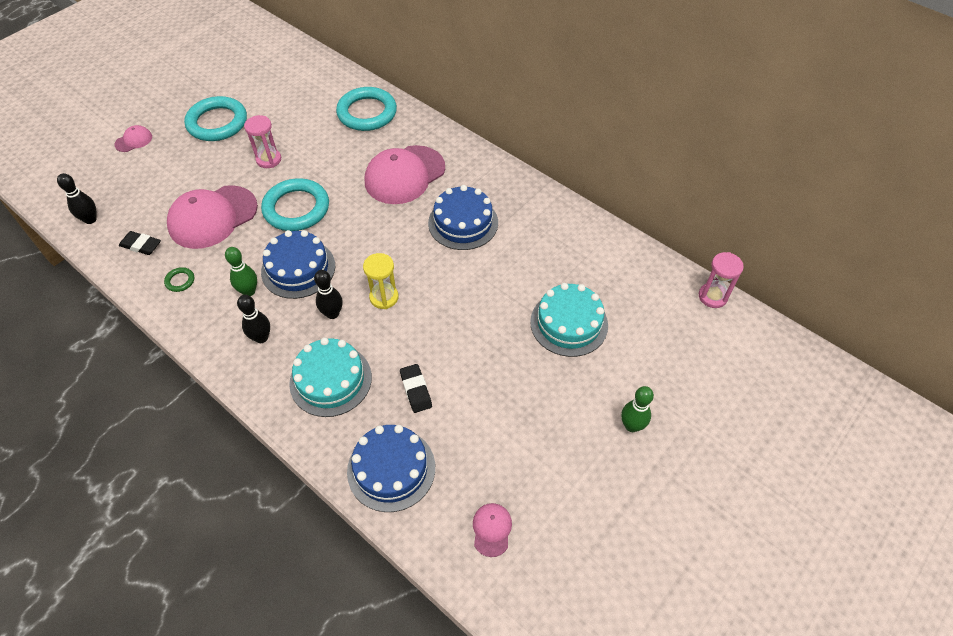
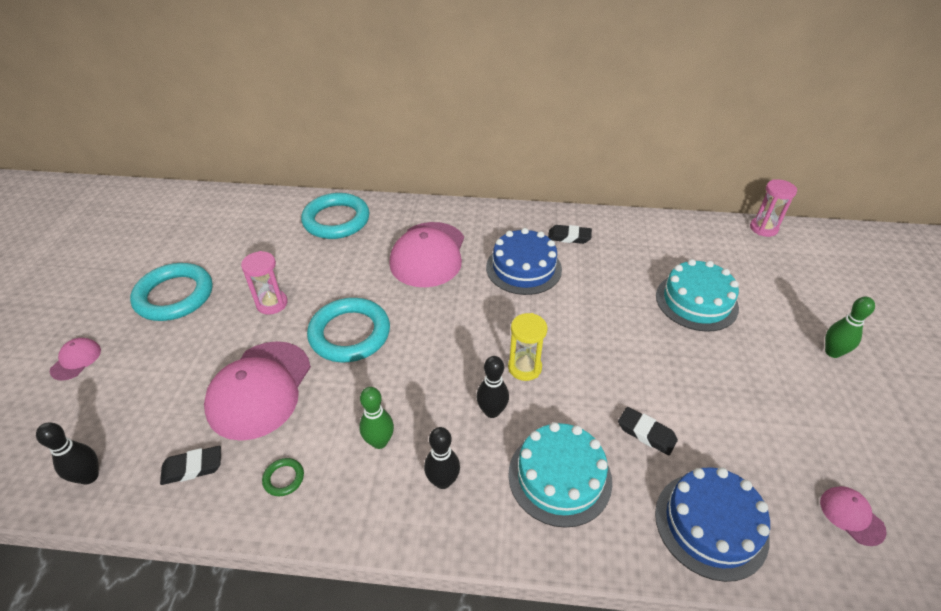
camera: 35 degrees left, 10 degrees down
(298, 268) = (411, 389): blue cake -> none
(527, 215) = (569, 237): none -> black eraser

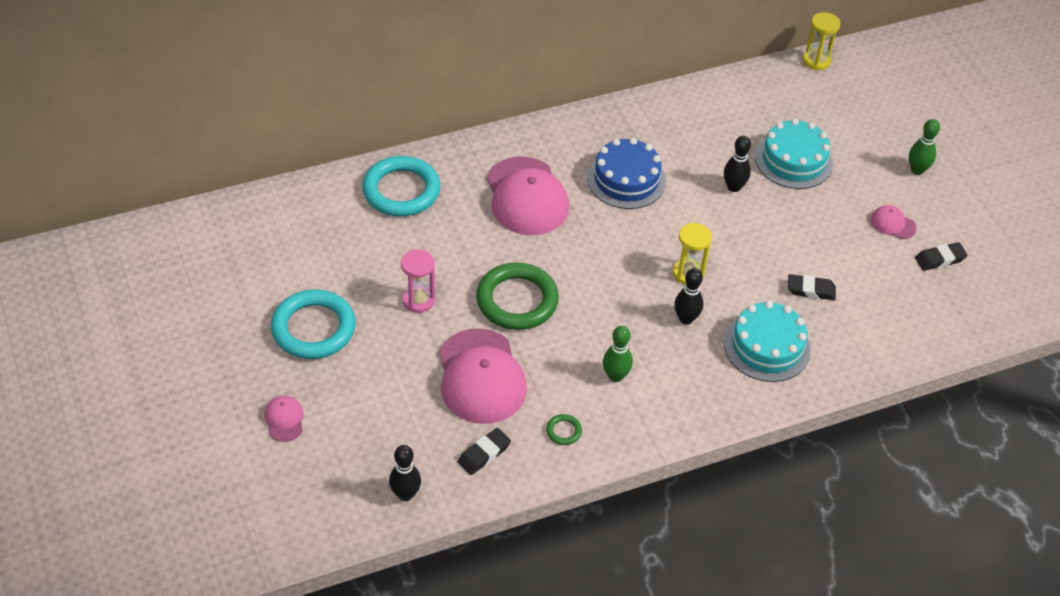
camera: 30 degrees left, 5 degrees up
(350, 334) = (517, 300): turquoise ring -> green ring
(443, 481) = (685, 384): black bowling pin -> black bowling pin (733, 187)
(569, 237) = (647, 131): black eraser -> black eraser (940, 259)
(711, 524) = (885, 336): blue cake -> none
(763, 228) = (816, 61): pink hourglass -> yellow hourglass
(851, 516) = (971, 294): pink cap -> pink cap (893, 224)

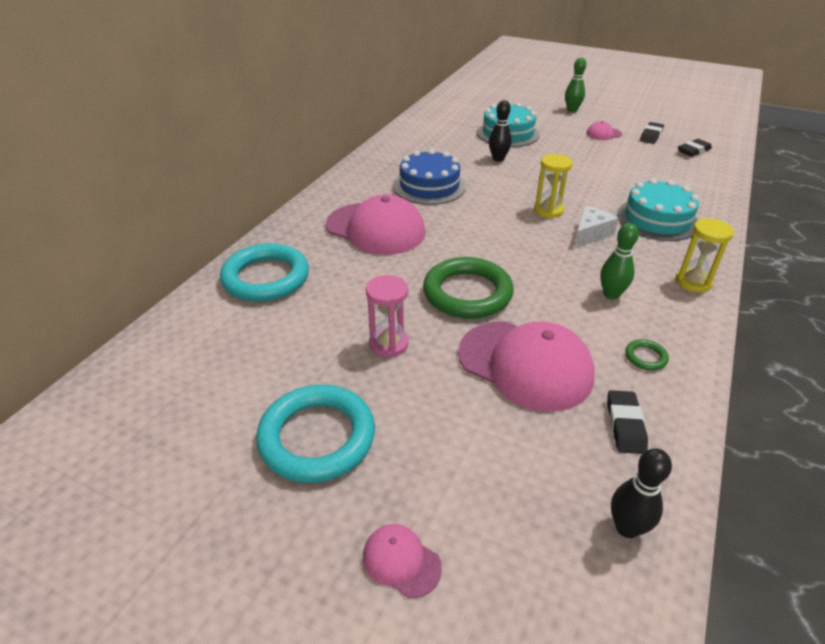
camera: 40 degrees left, 10 degrees down
(686, 319) = (590, 234): black bowling pin -> white cheese
(811, 290) = (624, 180): black eraser -> black eraser (693, 151)
(816, 61) = (446, 94): yellow hourglass -> yellow hourglass (693, 282)

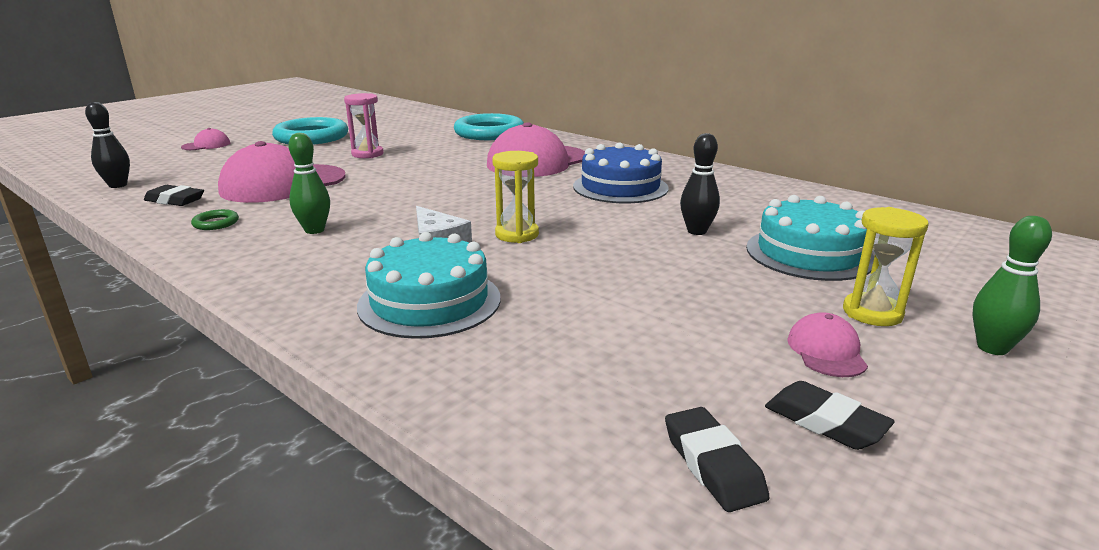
camera: 105 degrees right, 15 degrees down
(467, 293) = (396, 179): green ring -> none
(693, 282) = (268, 279): yellow hourglass -> yellow hourglass (872, 313)

